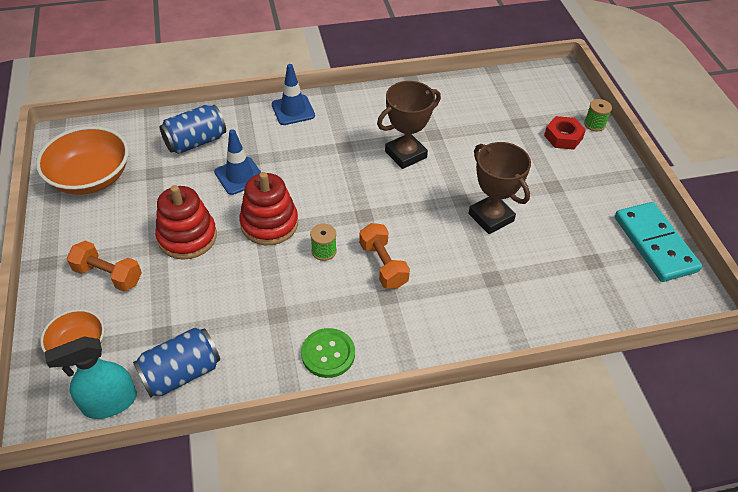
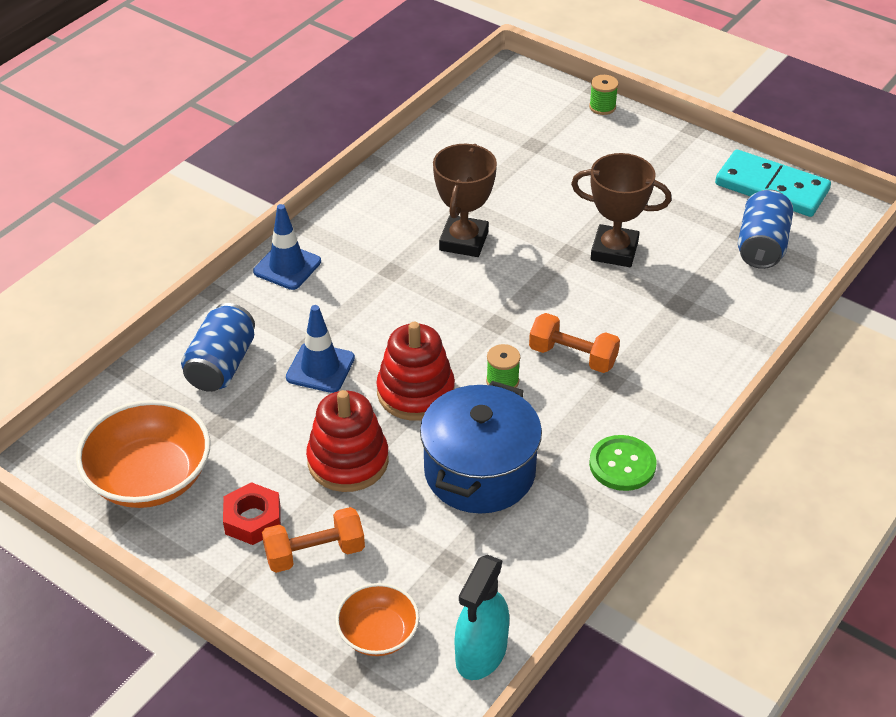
camera: 40 degrees left, 5 degrees down
(181, 373) = (513, 578): blue can -> blue can (761, 246)
(244, 295) = (479, 472): none -> blue pot
(563, 137) = (589, 136): red nut -> red nut (253, 519)

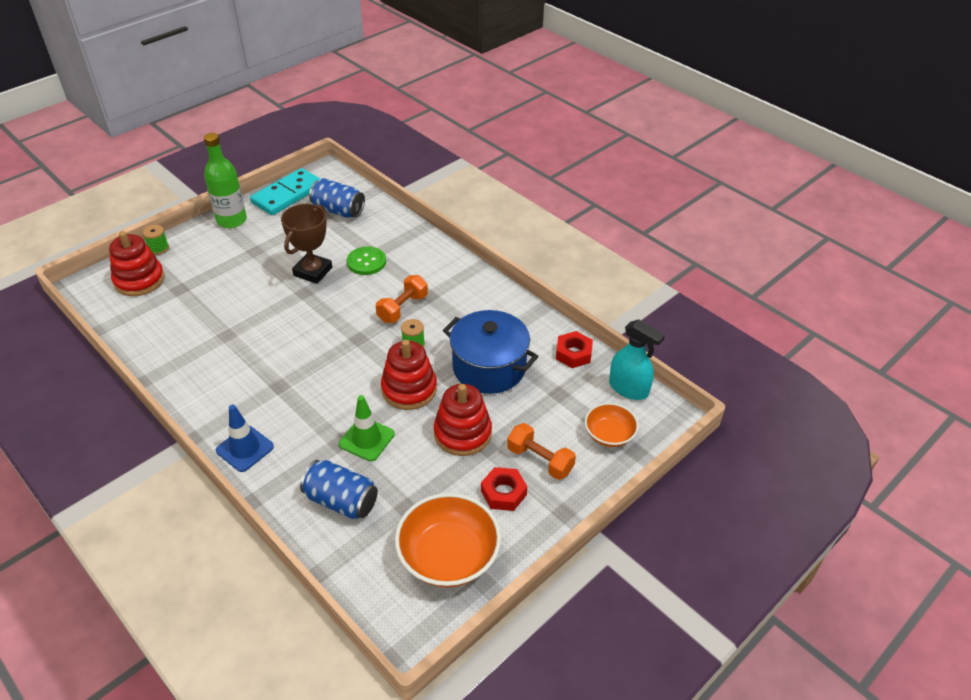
camera: 80 degrees left, 0 degrees up
(315, 553) = (540, 460): orange dumbbell -> orange dumbbell turned 45 degrees counterclockwise
(320, 368) = (366, 439): blue traffic cone -> green traffic cone
(463, 241) = (266, 342): brown trophy -> none
(537, 109) = (139, 280): none -> red stacking toy
(539, 572) = (573, 353): none -> red nut
(622, 465) = (499, 304): green button -> green button (366, 262)
(687, 151) = (231, 220): none -> green bottle

